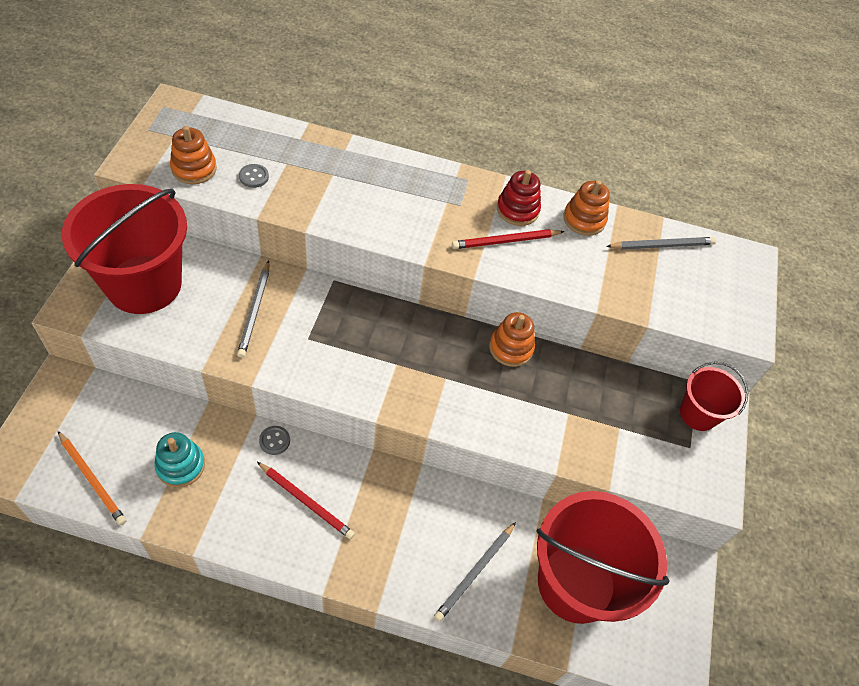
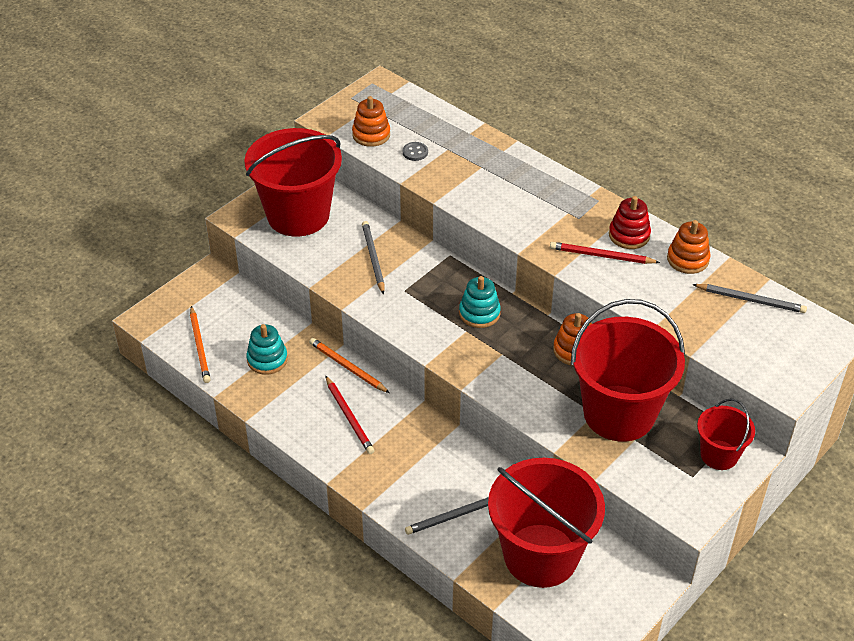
camera: 35 degrees right, 10 degrees down
(255, 311) = (373, 258): grey pencil -> grey pencil turned 135 degrees clockwise
(274, 441) = (347, 367): grey button -> orange pencil
(399, 338) = (479, 313): none -> turquoise stacking toy
(589, 403) = (619, 413): none -> red bucket

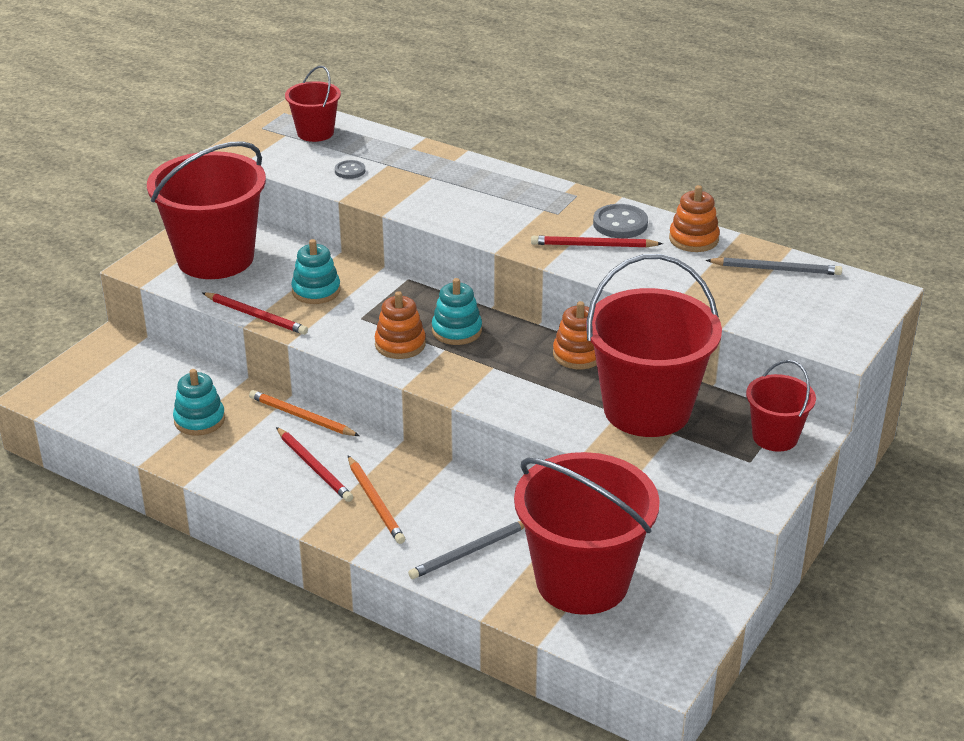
camera: 10 degrees left, 10 degrees down
(200, 346) = (111, 416): orange pencil -> orange pencil (375, 502)
(321, 278) = (256, 316): none -> red pencil
(371, 135) = (293, 159): orange stacking toy -> orange stacking toy (400, 344)
(373, 258) = (316, 291): grey pencil -> turquoise stacking toy
(394, 108) = (315, 132): none -> red bucket
(629, 235) = (620, 224): red stacking toy -> grey button

